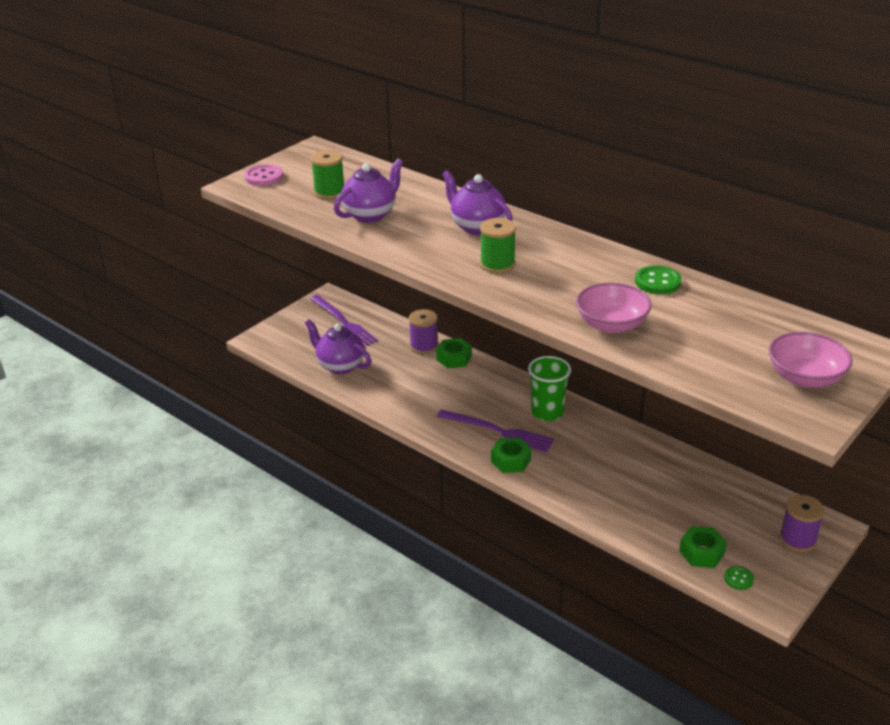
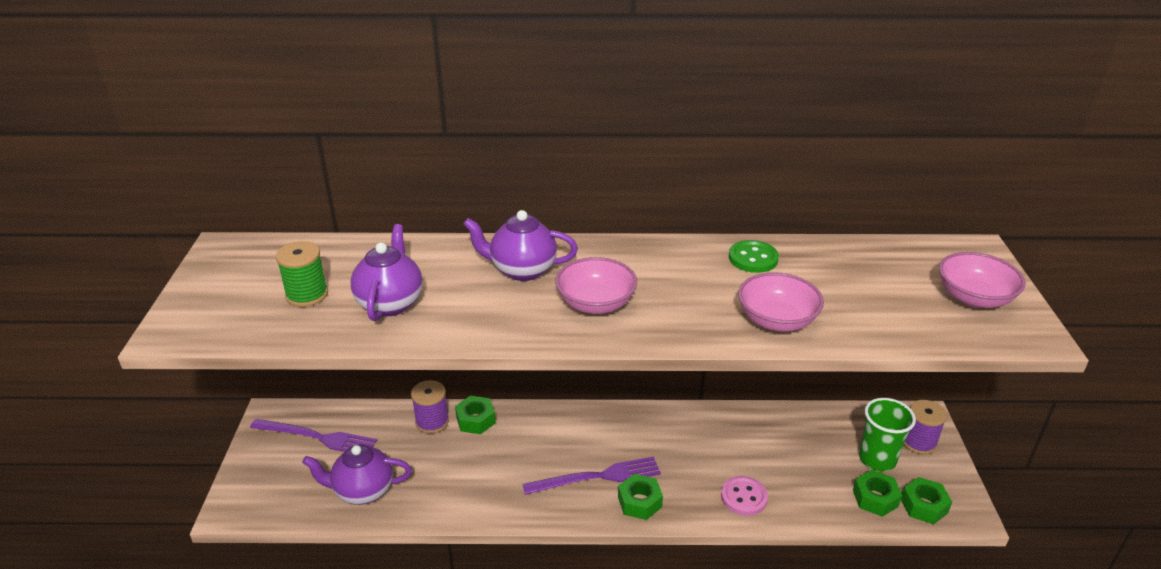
camera: 40 degrees left, 0 degrees up
(264, 177) = (196, 308): pink button -> pink button (744, 497)
(497, 264) = (596, 304): green spool -> pink bowl
(547, 412) = (618, 432): green cup -> green cup (877, 459)
(738, 579) = (924, 506): green button -> green nut

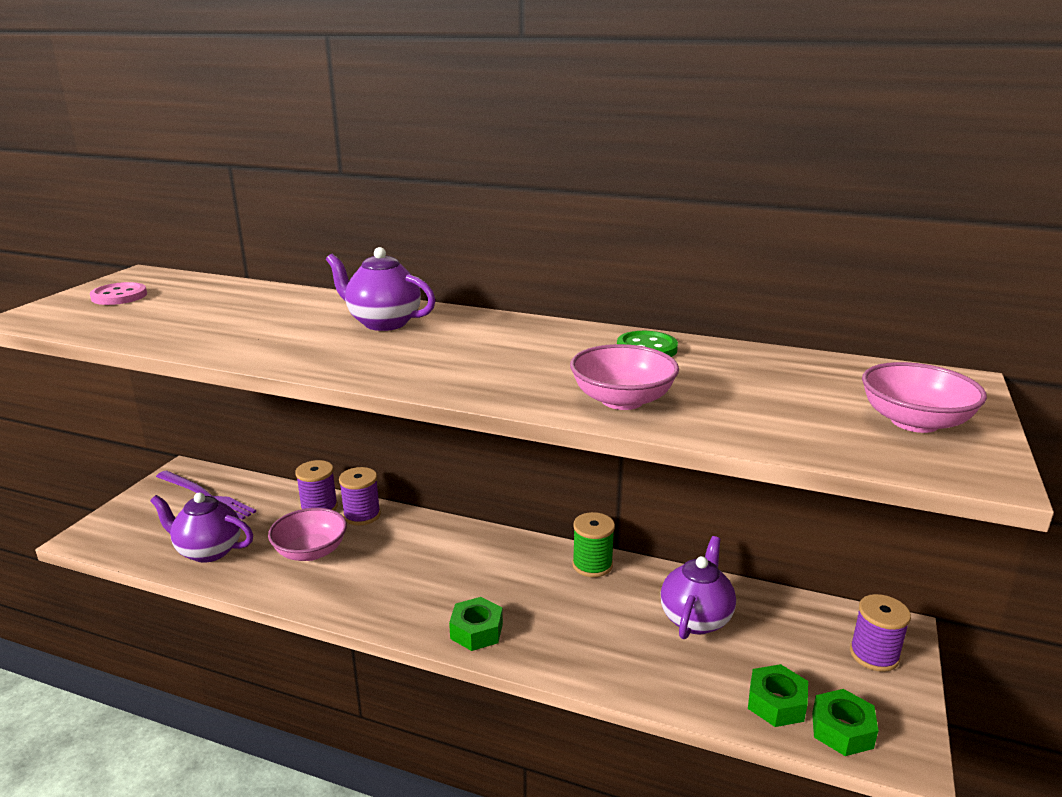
camera: 20 degrees right, 10 degrees down
(307, 295) = (166, 311): green spool -> green spool (592, 565)
(390, 303) = (230, 327): purple teapot -> purple teapot (695, 619)
(476, 420) = (362, 515): green nut -> purple spool
(596, 304) = (429, 356): pink bowl -> pink bowl (311, 551)
(597, 477) = (447, 595): purple fork -> none
(744, 497) = (603, 657): pink button -> pink button (119, 296)
(877, 459) = (804, 660): green cup -> none

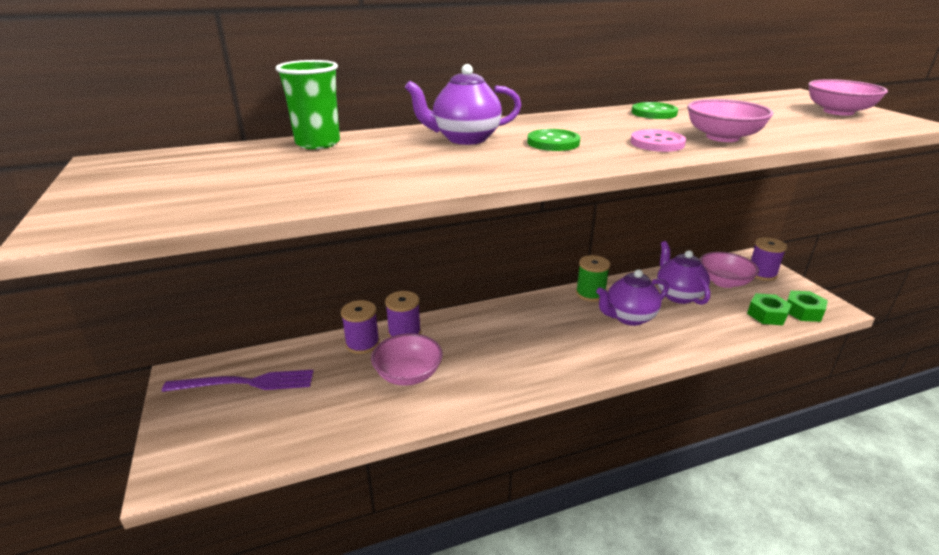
camera: 40 degrees left, 5 degrees up
(119, 296) = (143, 182): pink button -> pink button (657, 143)
(208, 551) = (321, 418): purple teapot -> purple teapot (629, 317)
(277, 294) = (318, 143): none -> green cup
(440, 350) = (553, 142): none -> green button
(476, 631) = (594, 361): green nut -> none
(792, 636) = (724, 282): none -> pink bowl

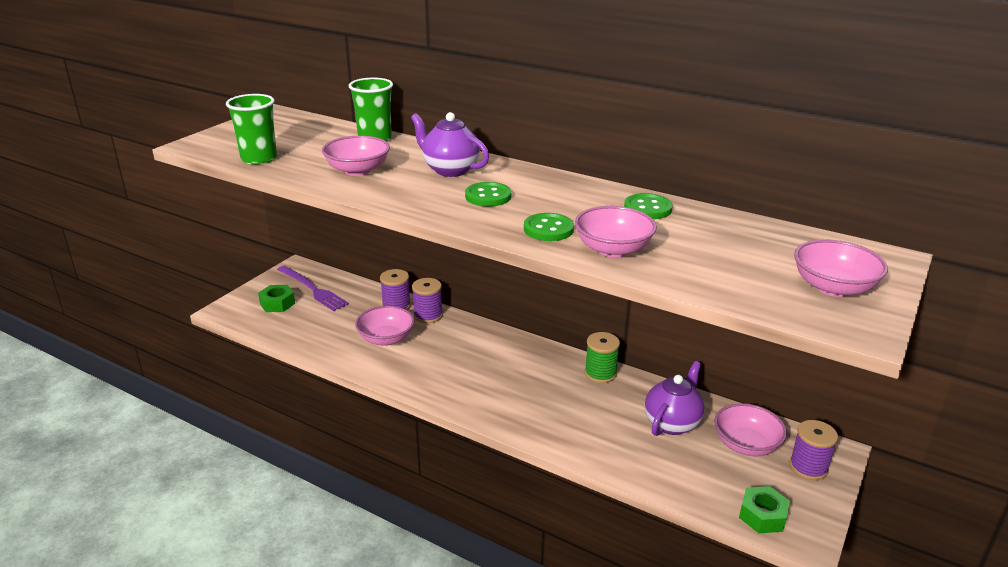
camera: 50 degrees right, 0 degrees up
(232, 202) = (259, 159): none -> green cup
(386, 168) = (358, 170): none -> pink bowl
(629, 317) = (590, 407): purple teapot -> none
(657, 143) = (548, 229): pink button -> green button
(767, 315) = (717, 491): green nut -> green nut (277, 303)

